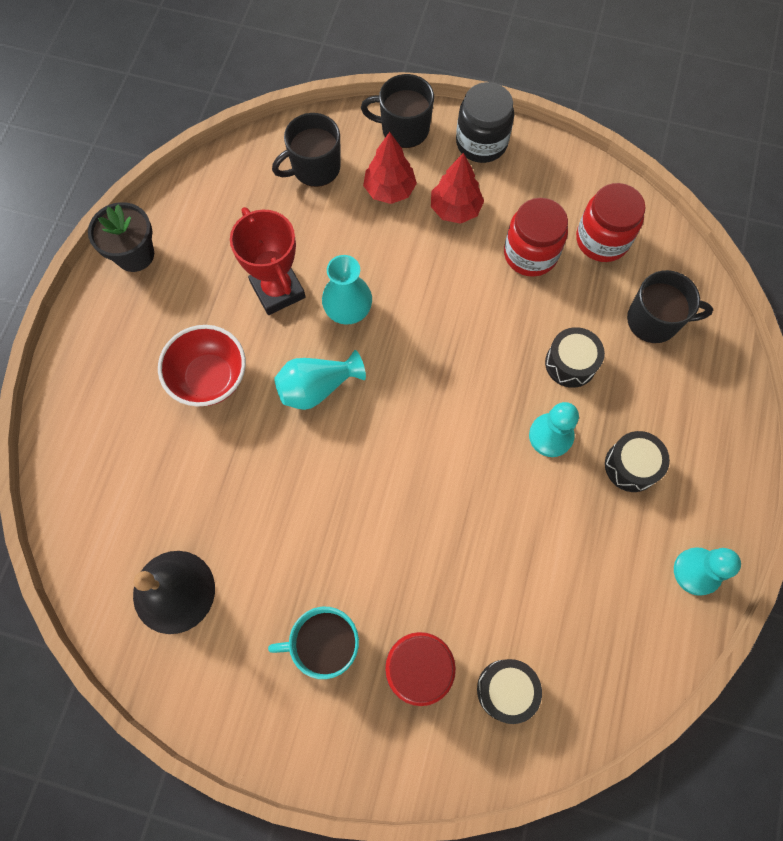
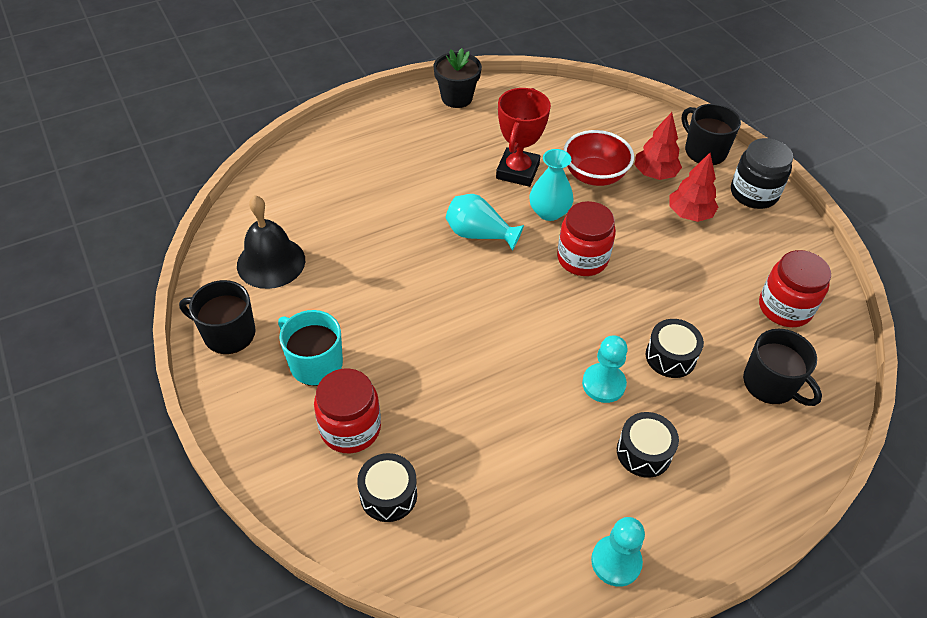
camera: 45 degrees right, 20 degrees down
(210, 378) = (423, 182): red bowl -> red bowl (594, 175)
(315, 168) = (618, 131): black mug -> black mug (228, 333)
(530, 254) = (716, 275): red jar -> red jar (582, 258)

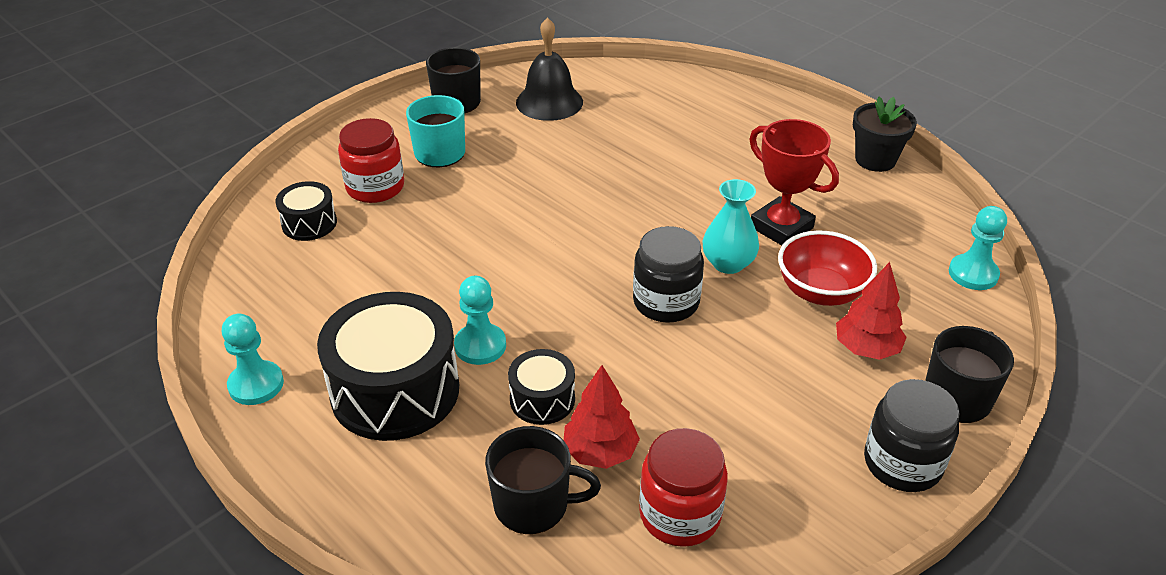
camera: 75 degrees right, 10 degrees down
(479, 234) = (658, 217): turquoise vase -> none
(517, 171) = (781, 227): red trophy -> red trophy turned 45 degrees clockwise
(582, 258) = (666, 302): red jar -> black jar
(596, 102) = (973, 274): none -> turquoise pawn
(644, 452) = (395, 391): black drum -> black drum, size x1.97
(689, 214) = (808, 393): red tree -> red tree (600, 452)
(770, 384) = (533, 505): black mug -> black mug turned 120 degrees counterclockwise

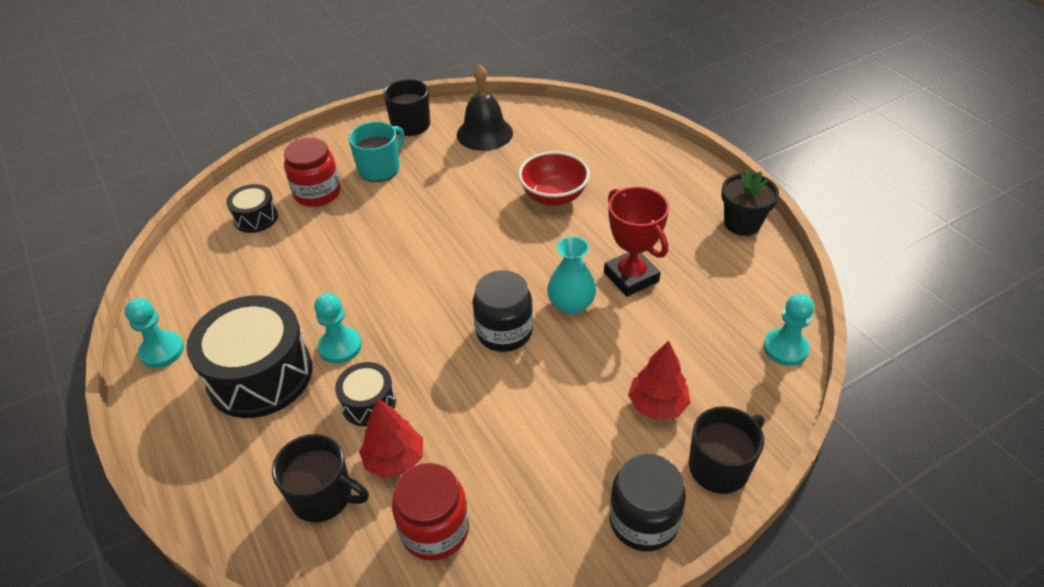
camera: 15 degrees right, 5 degrees up
(820, 292) = (640, 344): red bowl -> red bowl (553, 196)

